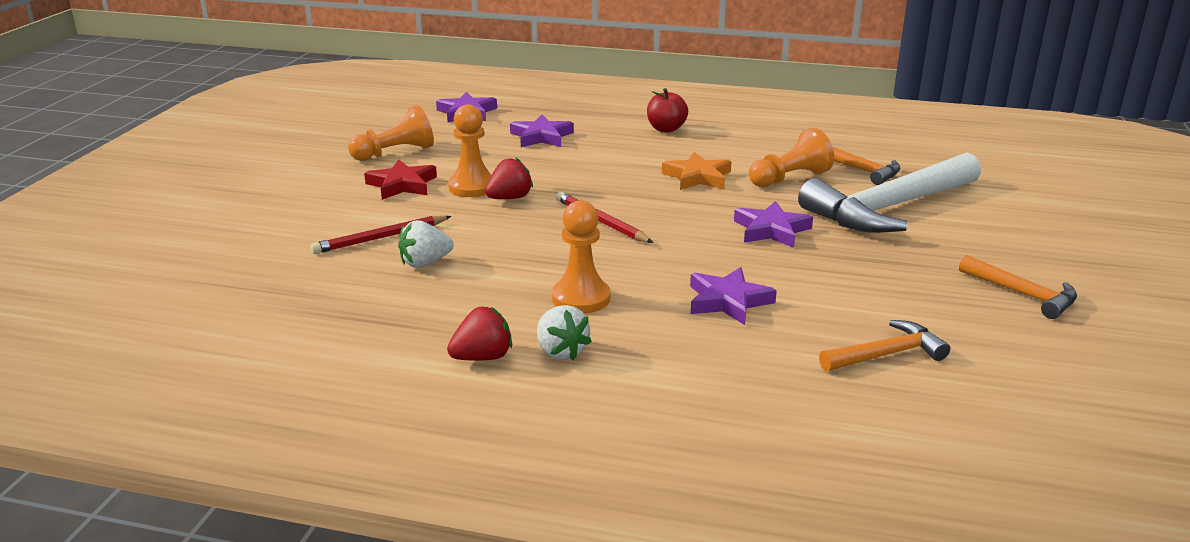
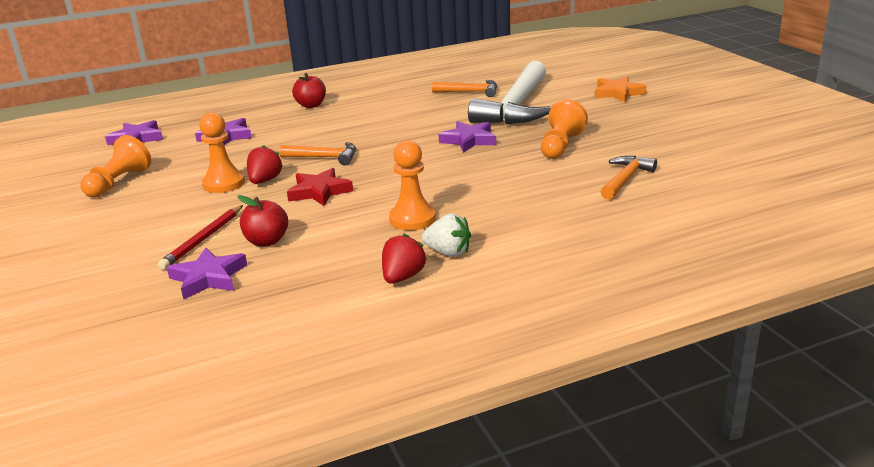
camera: 35 degrees left, 0 degrees up
(402, 185) = (162, 201): red star -> red star (319, 191)
(425, 263) = (267, 241): white strawberry -> red apple
(601, 221) = (354, 172): red pencil -> none
(697, 177) = (377, 126): orange star -> orange star (618, 93)
(728, 301) = (503, 186): purple star -> purple star (208, 278)
(789, 178) = (436, 109): orange pawn -> orange pawn (560, 145)
(1022, 294) = (644, 126): orange hammer -> orange hammer (324, 157)

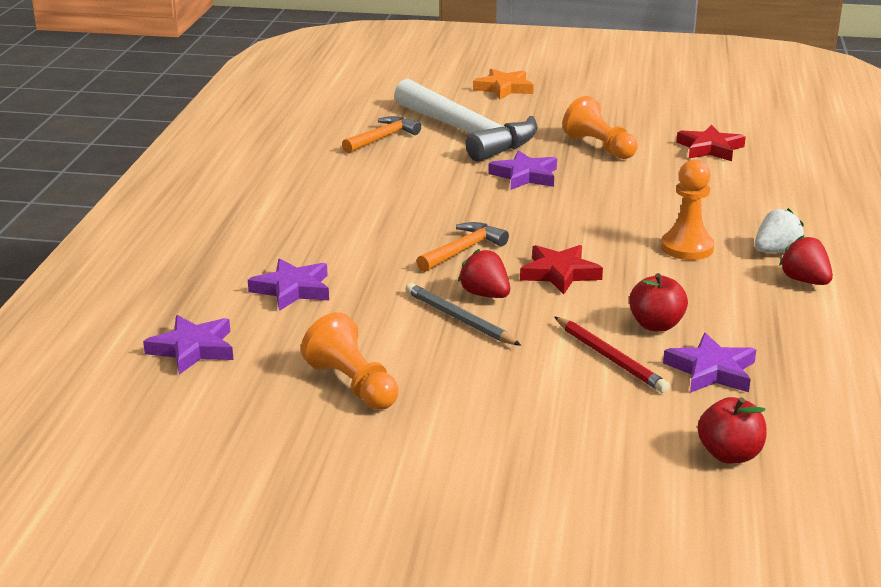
camera: 60 degrees left, 0 degrees up
(224, 183) = (459, 319): orange pawn -> grey pencil
(311, 105) = (268, 220): red apple -> red apple (729, 454)
(625, 179) = (710, 148): orange hammer -> red star

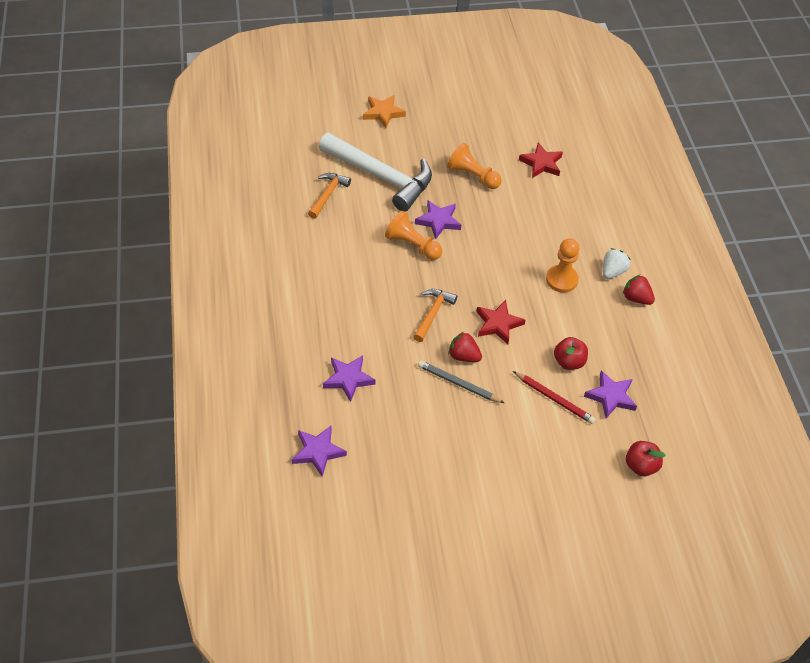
camera: 20 degrees left, 25 degrees up
(353, 385) = (424, 460): orange pawn -> orange pawn (412, 245)

